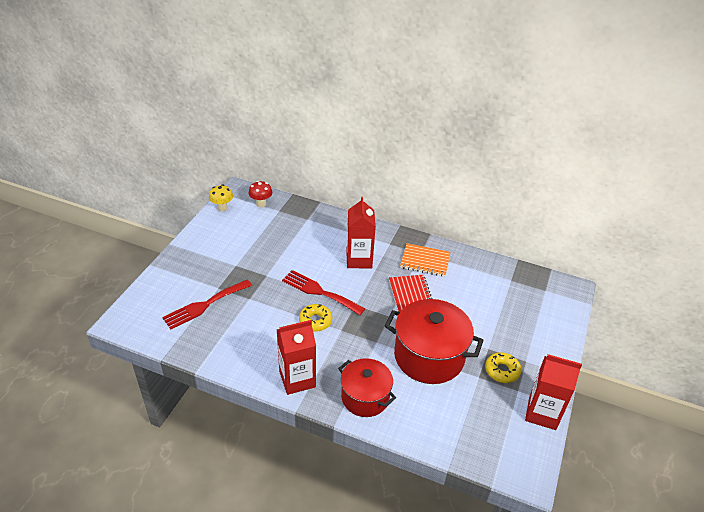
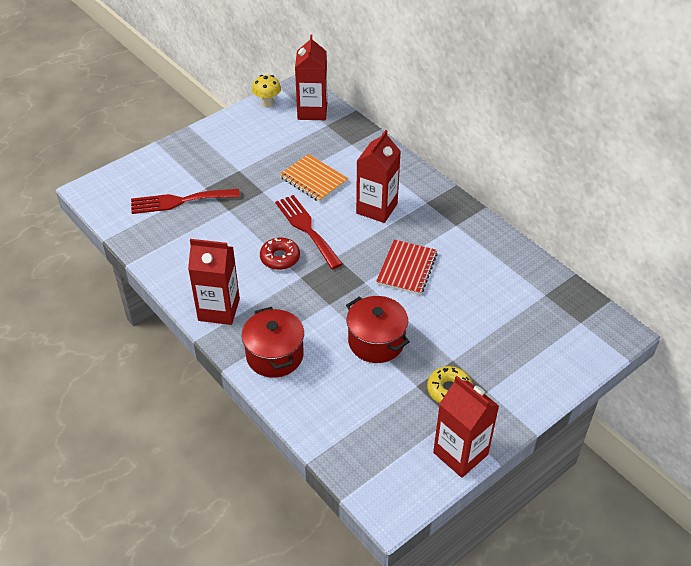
camera: 30 degrees right, 5 degrees up
(261, 204) = (312, 111): red mushroom -> red carton
(315, 321) = (280, 258): yellow donut -> red donut
(425, 261) = (453, 236): orange notebook -> orange notebook (313, 179)
(429, 356) = (376, 341): red pot -> red pot, size x0.64

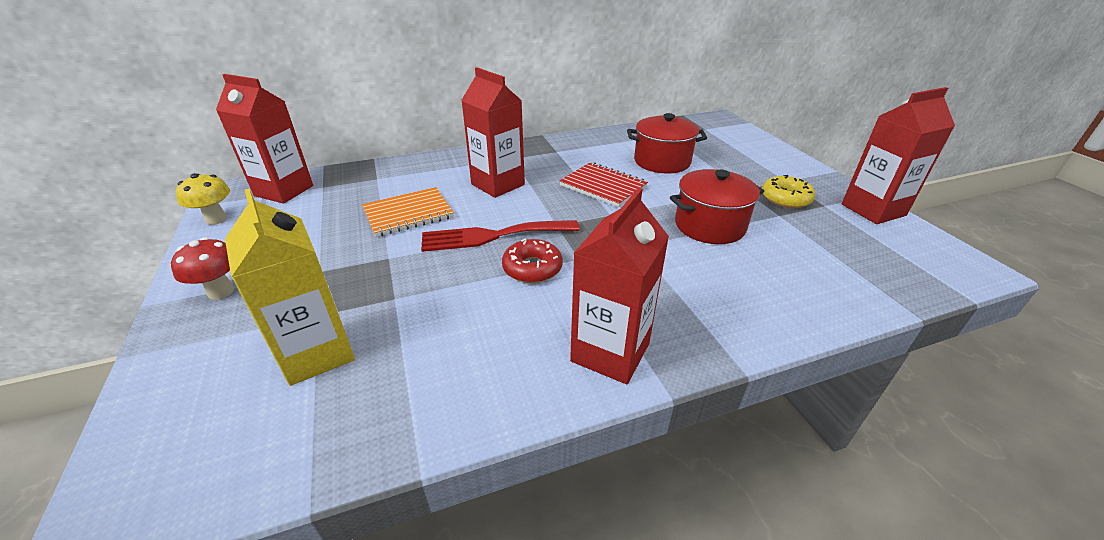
camera: 70 degrees left, 10 degrees down
(179, 201) = (317, 353): red fork -> yellow carton
(208, 144) = (221, 291): none -> red mushroom
(274, 355) = (721, 310): red pot -> red pot (662, 161)

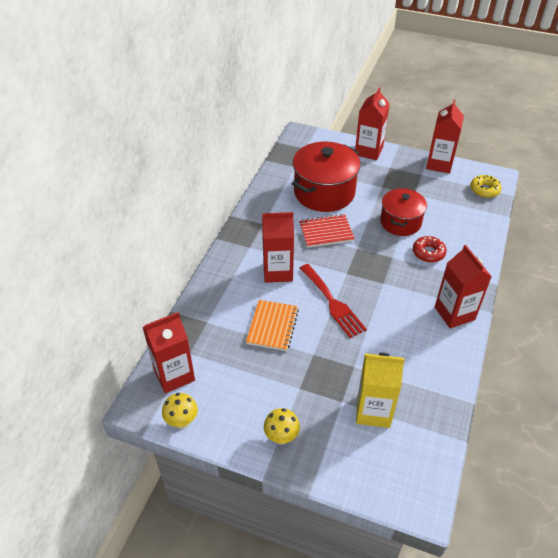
camera: 50 degrees left, 10 degrees up
(221, 291) = (281, 437): red mushroom -> yellow mushroom
(493, 236) = (332, 303): red fork -> red fork turned 60 degrees counterclockwise
(532, 268) = (376, 304): red donut -> red donut (428, 253)
(662, 161) = (324, 192): red pot -> red pot, size x1.55
(780, 159) = (368, 151): none -> red carton
(785, 198) = (404, 181): yellow donut -> yellow donut (484, 190)

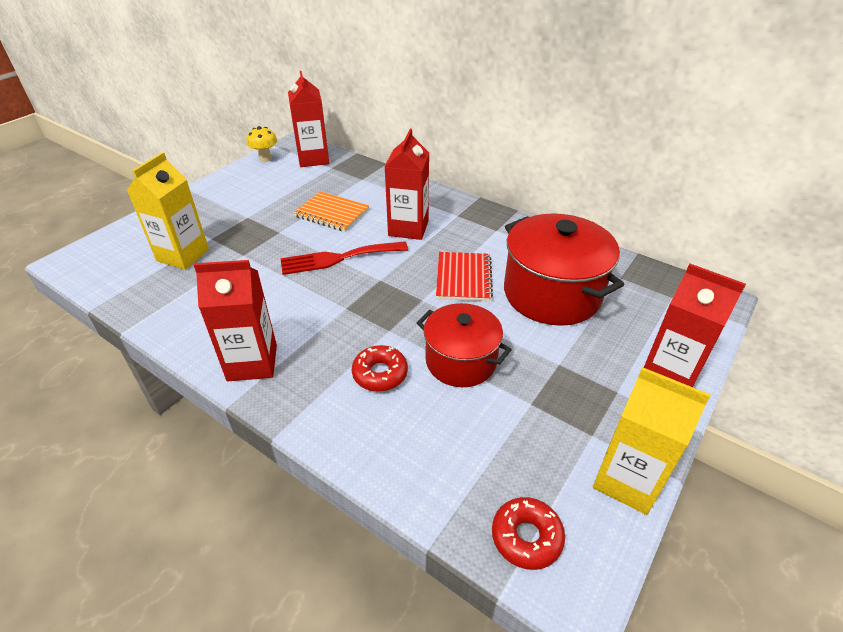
camera: 105 degrees right, 5 degrees down
(281, 437) = (208, 200): yellow mushroom -> none
(439, 164) = (627, 480): red carton -> yellow carton
(484, 190) = (526, 537): yellow donut -> red donut

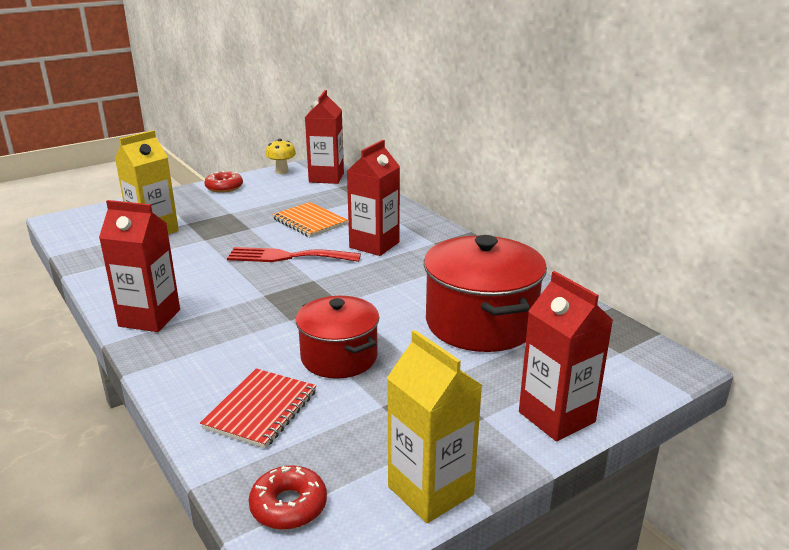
camera: 20 degrees right, 15 degrees down
(380, 374) = (254, 350): red donut -> red donut (224, 187)
(463, 278) = (397, 293): red notebook -> red notebook (261, 410)

